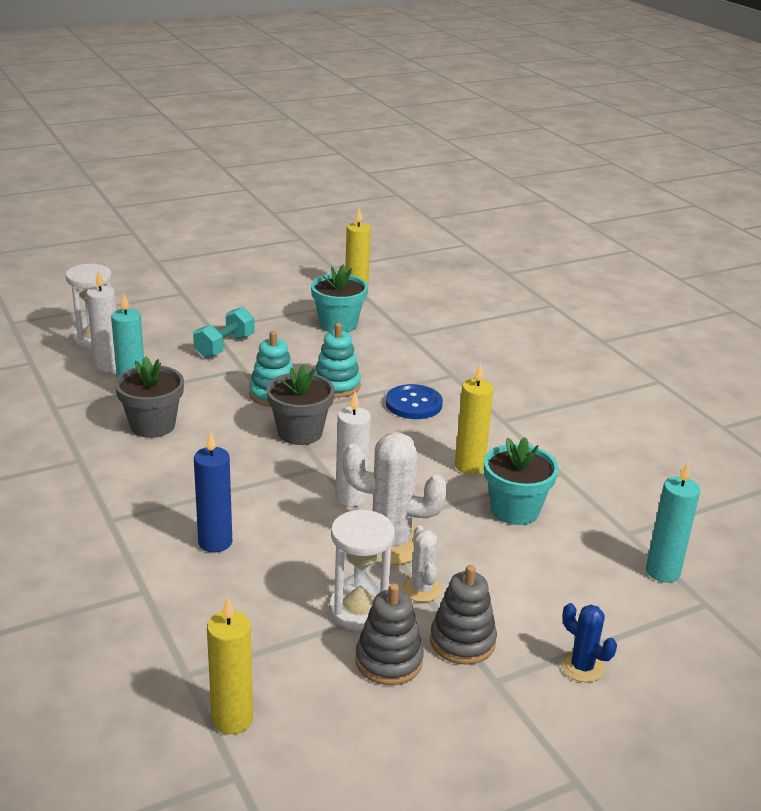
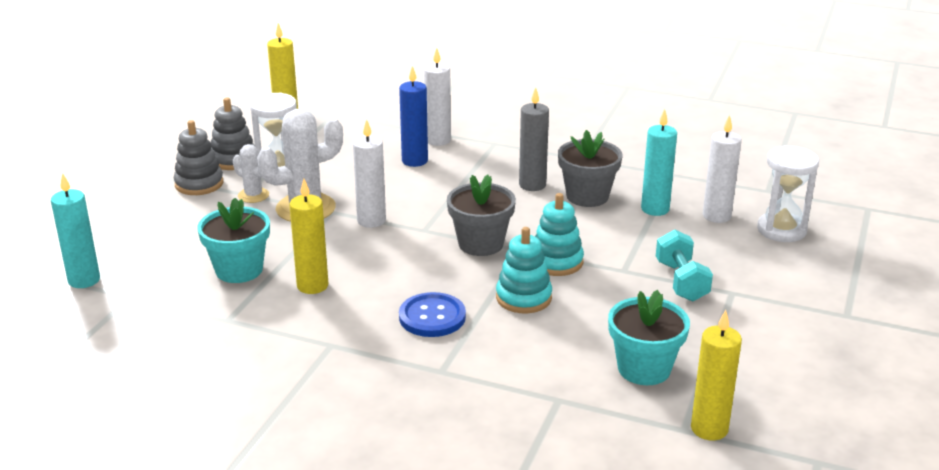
camera: 140 degrees right, 0 degrees up
(150, 556) = (438, 140): none -> white candle
(170, 458) = (532, 185): none -> grey candle
(582, 667) = (111, 203): blue cactus -> none

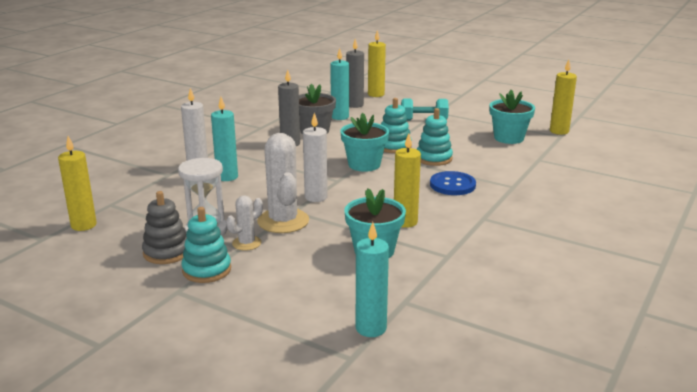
camera: 80 degrees left, 5 degrees down
(199, 184) = (207, 270): grey stacking toy -> turquoise stacking toy
(414, 161) = (227, 177): blue candle -> turquoise candle
(480, 244) = (364, 165): grey flower pot -> turquoise flower pot
(716, 216) = (355, 105): white candle -> grey candle
(781, 230) = (376, 94): white hourglass -> yellow candle

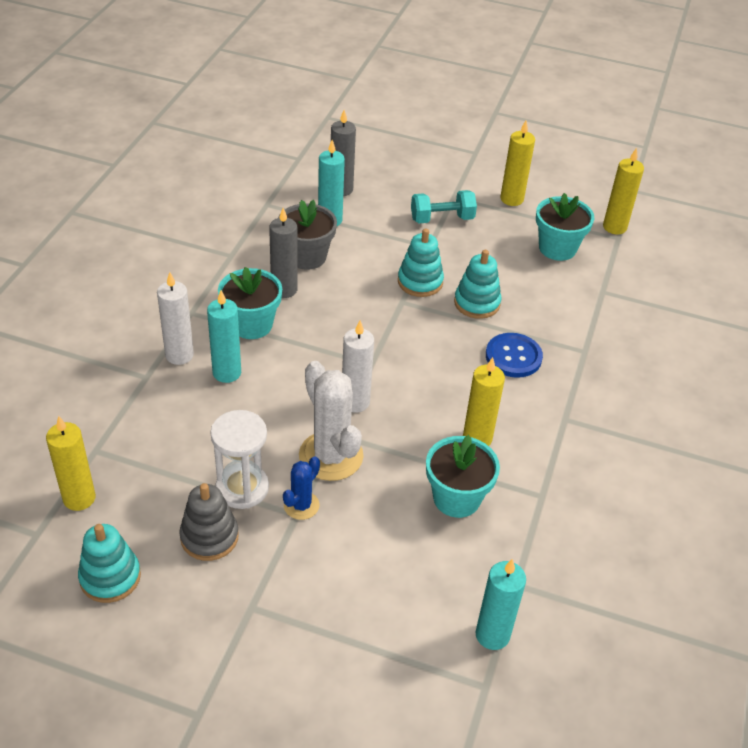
camera: 15 degrees left, 20 degrees up
(207, 270) = (271, 563): turquoise stacking toy -> turquoise stacking toy (110, 577)
(246, 243) = (301, 505): white cactus -> blue cactus
(364, 165) = (394, 326): turquoise flower pot -> turquoise flower pot (251, 324)
(376, 94) = (362, 161): yellow candle -> yellow candle (511, 199)

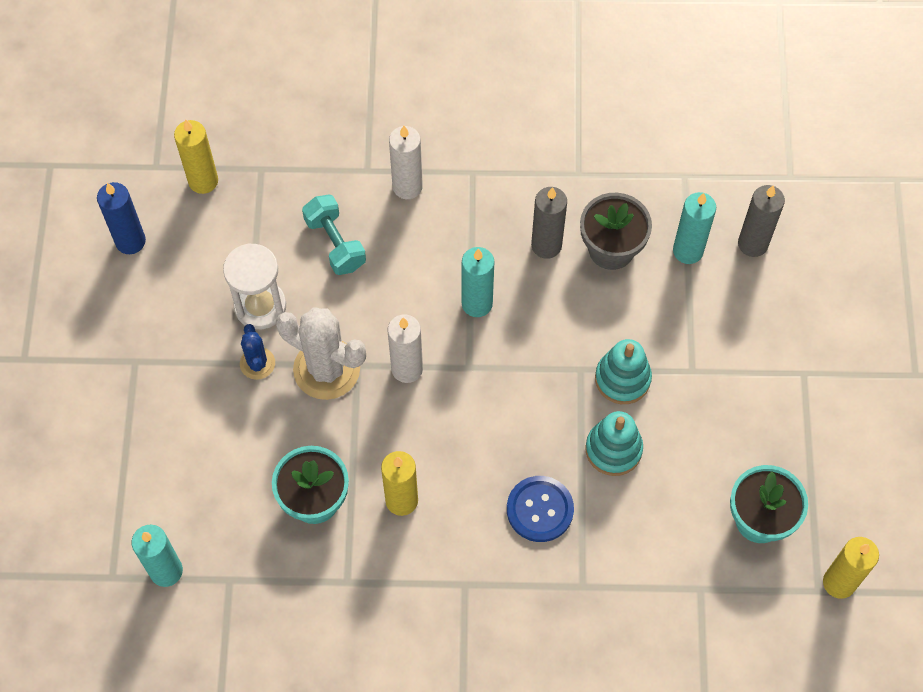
camera: 75 degrees right, 20 degrees up
(110, 577) = (130, 241): turquoise stacking toy -> blue candle
(209, 537) = (196, 300): grey stacking toy -> none
(227, 373) = (400, 238): turquoise candle -> turquoise candle (477, 303)
(251, 324) = (478, 234): turquoise flower pot -> none
(301, 505) = (257, 363): blue cactus -> blue cactus turned 60 degrees clockwise
(331, 456) = (326, 369): white cactus -> white cactus turned 75 degrees clockwise
(442, 219) = (752, 371): turquoise dumbbell -> turquoise dumbbell (335, 243)
(511, 199) = (834, 443): yellow candle -> none

